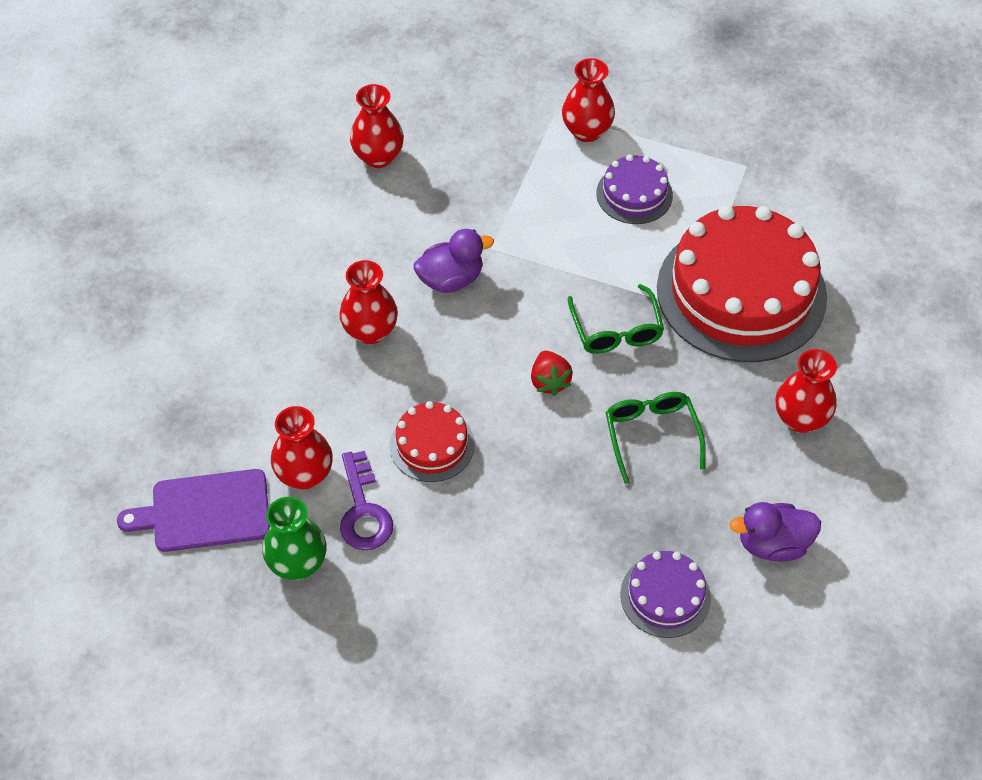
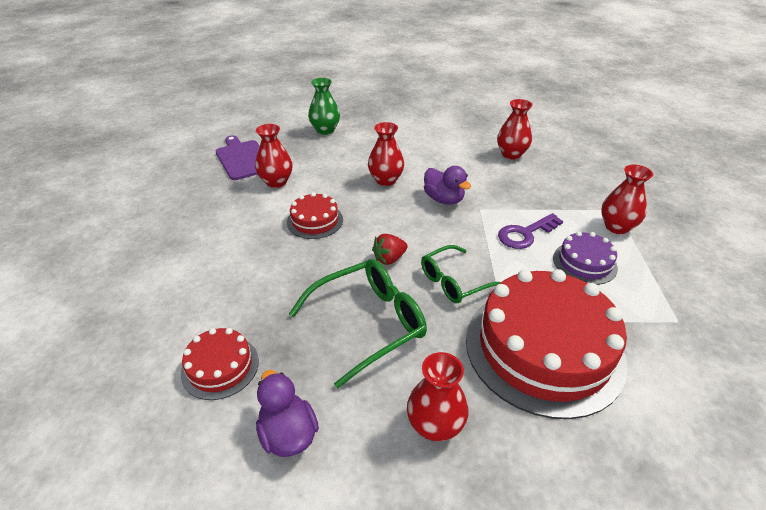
camera: 70 degrees right, 15 degrees down
(297, 563) = (217, 193): green vase -> green vase (325, 130)
(363, 511) = (258, 207): purple key -> purple key (525, 234)
(651, 435) = (369, 323): green glasses -> green glasses, size x1.54
(665, 596) = (220, 367): purple cake -> red cake

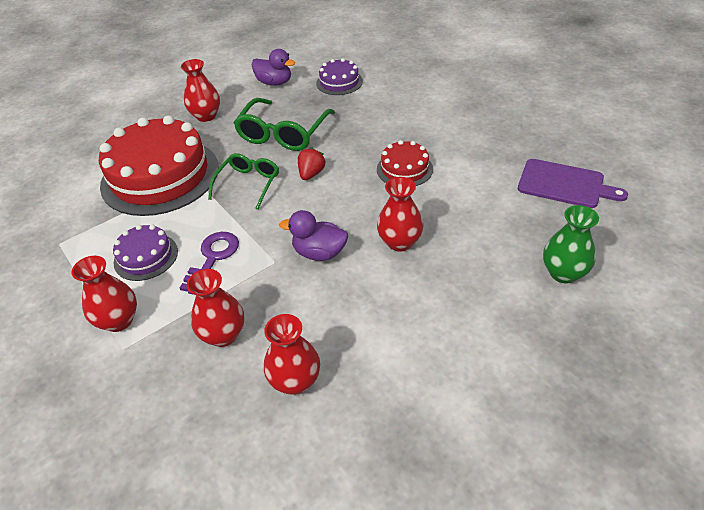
camera: 145 degrees right, 5 degrees up
(220, 367) = (339, 82): red cake -> purple cake
(276, 182) = (491, 181): red vase -> red vase (223, 335)

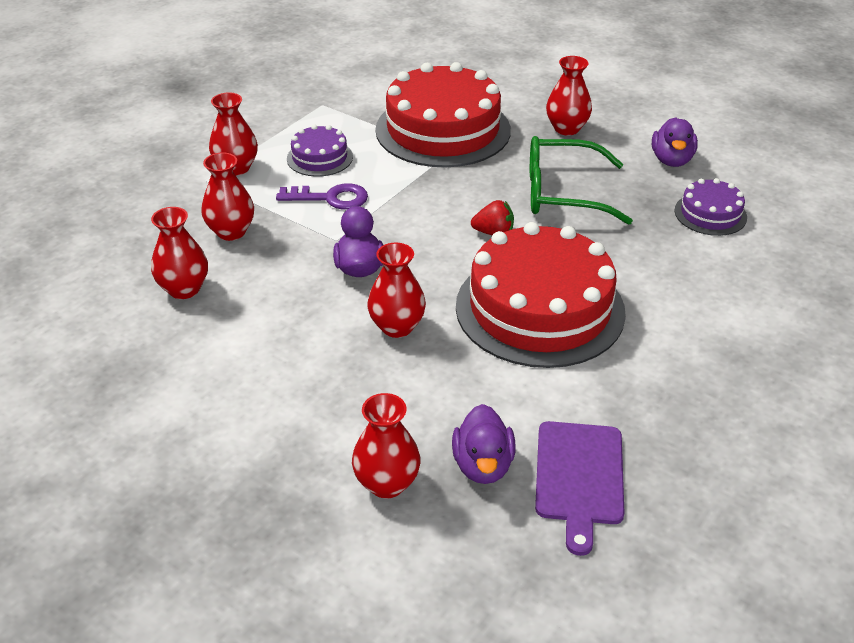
camera: 70 degrees right, 5 degrees down
(248, 184) = (455, 191): green glasses -> none
(404, 169) = (540, 308): red cake -> red cake, size x2.12
(550, 223) = (483, 465): none -> purple duck
(563, 273) = (387, 483): green vase -> red vase

